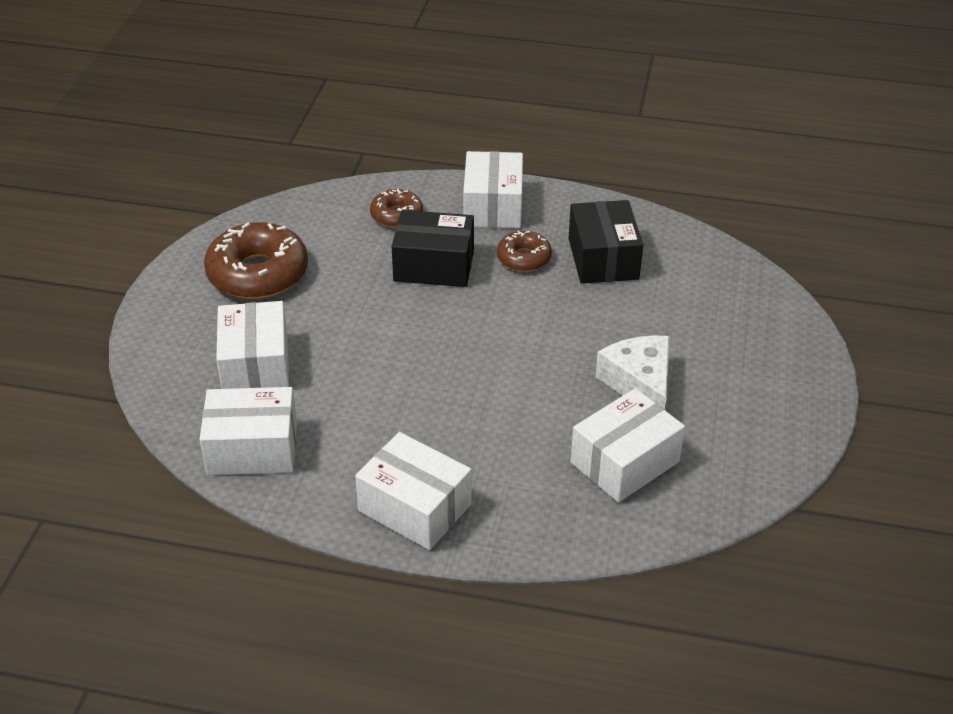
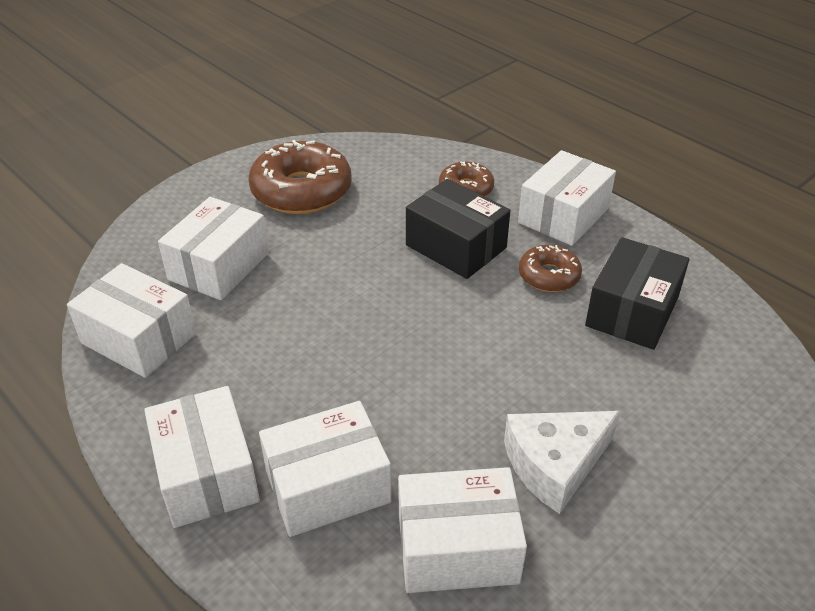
camera: 35 degrees right, 0 degrees up
(507, 471) = (327, 486): none -> white box
(639, 383) = (555, 465): white cheese -> white cheese turned 135 degrees counterclockwise

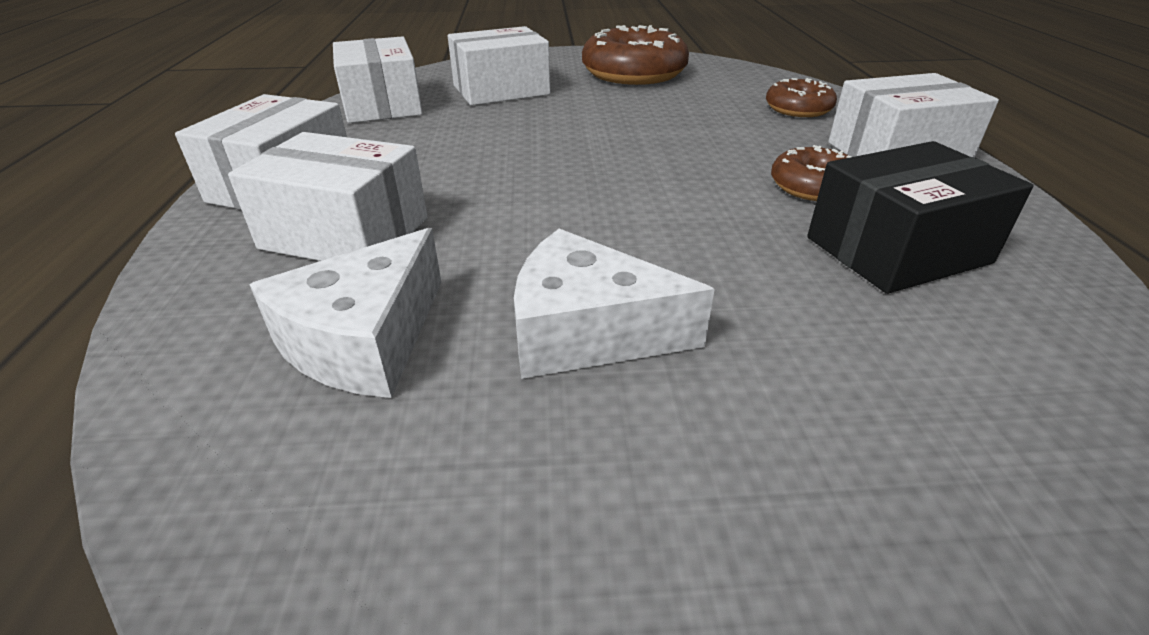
camera: 40 degrees right, 5 degrees down
(456, 246) = (730, 137): black box -> none
(457, 548) = (365, 340): white box -> white cheese

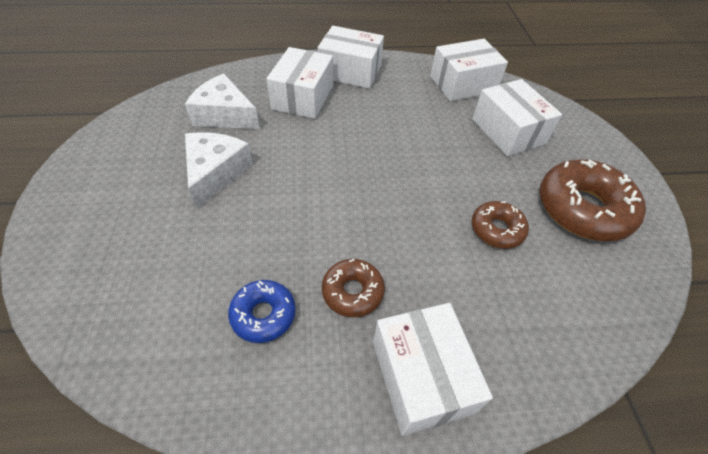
camera: 85 degrees right, 15 degrees up
(798, 109) = (522, 324): brown donut -> brown donut (497, 229)
(897, 250) = (263, 315): black box -> blue donut

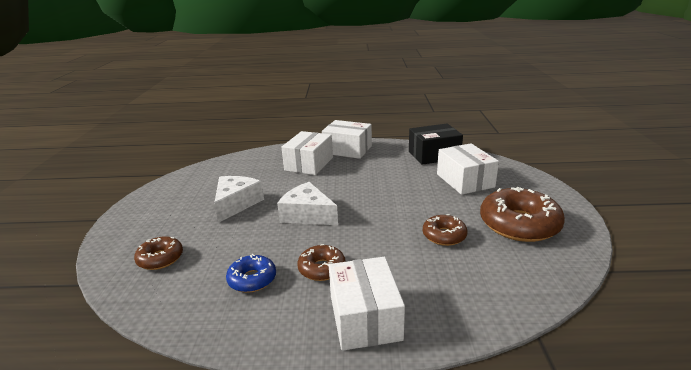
camera: 10 degrees right, 25 degrees down
(127, 279) = (160, 258): none -> brown donut
(224, 115) = (250, 174): white cheese -> white cheese (307, 214)
(463, 84) = (434, 155): white box -> black box

